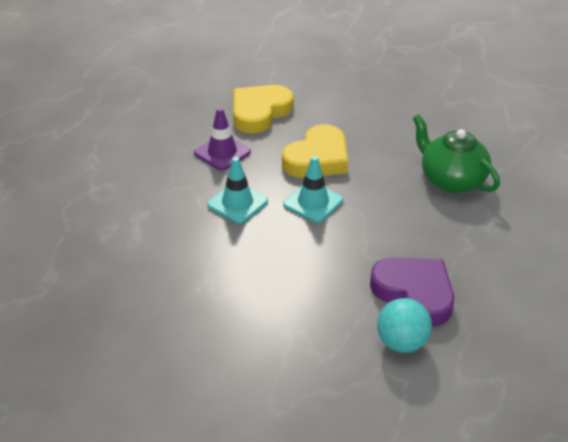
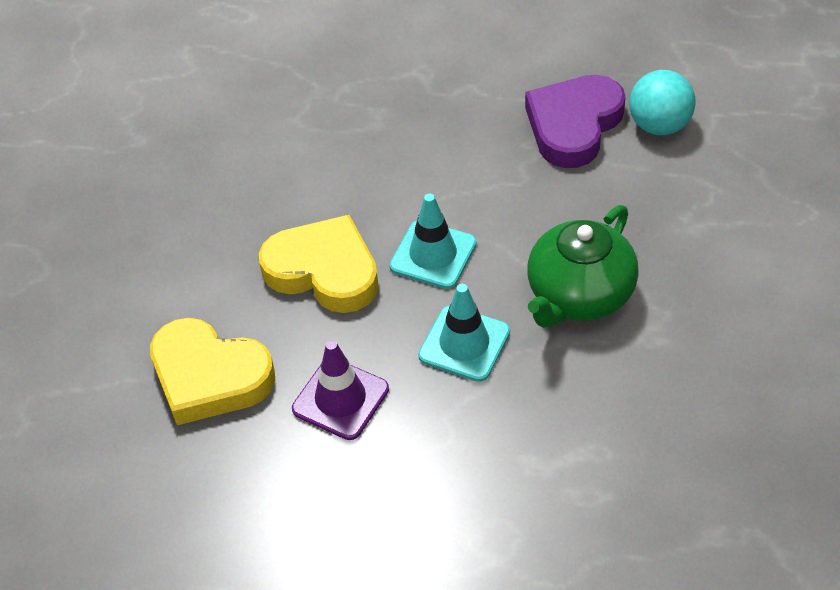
camera: 100 degrees left, 10 degrees up
(451, 180) = (336, 118): green teapot -> green teapot (579, 295)

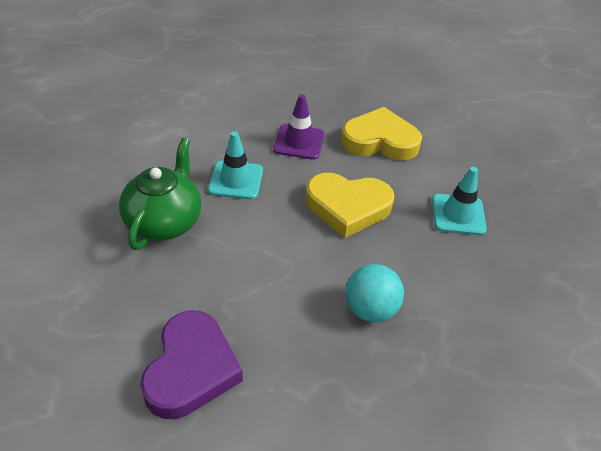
camera: 155 degrees right, 5 degrees down
(433, 255) = (277, 230): turquoise traffic cone -> turquoise traffic cone (458, 214)
(659, 125) = (106, 387): turquoise ball -> turquoise ball (370, 309)

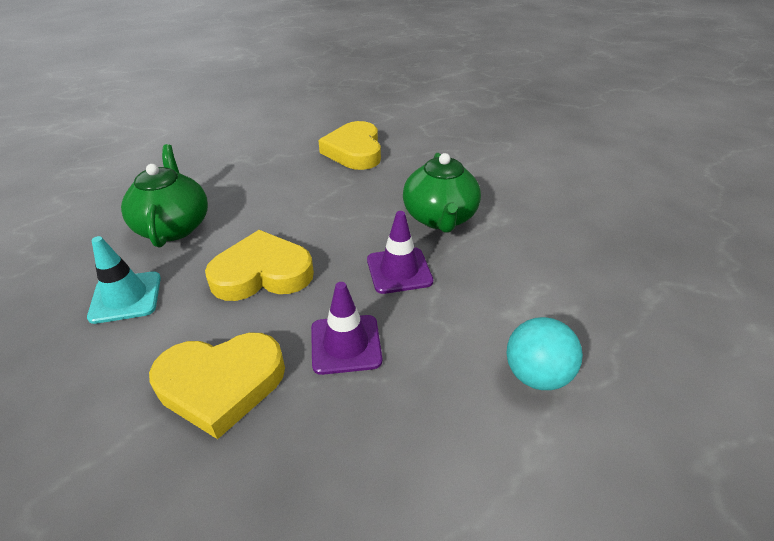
camera: 165 degrees right, 5 degrees down
(191, 369) = (354, 151): purple heart -> yellow heart
(236, 180) = (399, 270): turquoise traffic cone -> purple traffic cone
(370, 309) = (234, 200): turquoise ball -> turquoise ball (536, 375)
(434, 285) = (173, 226): none -> green teapot

